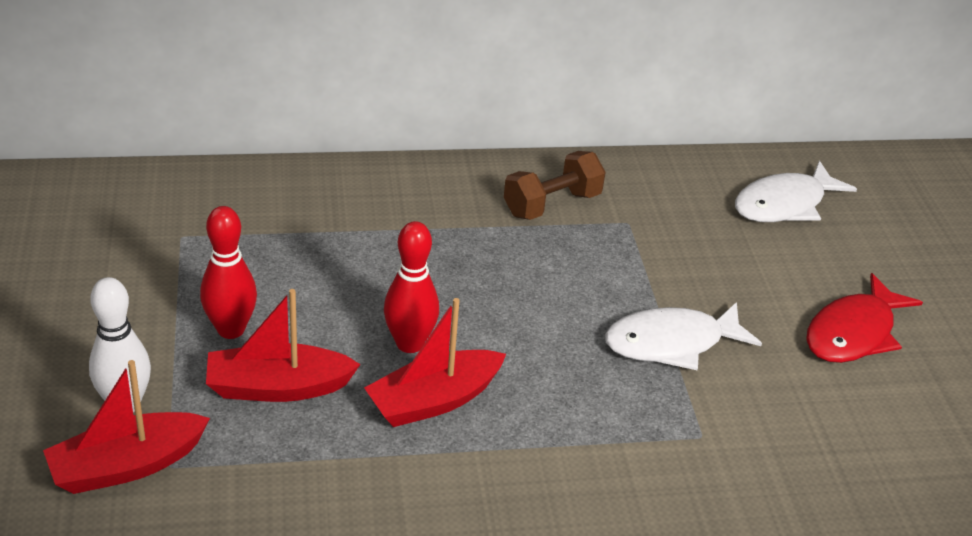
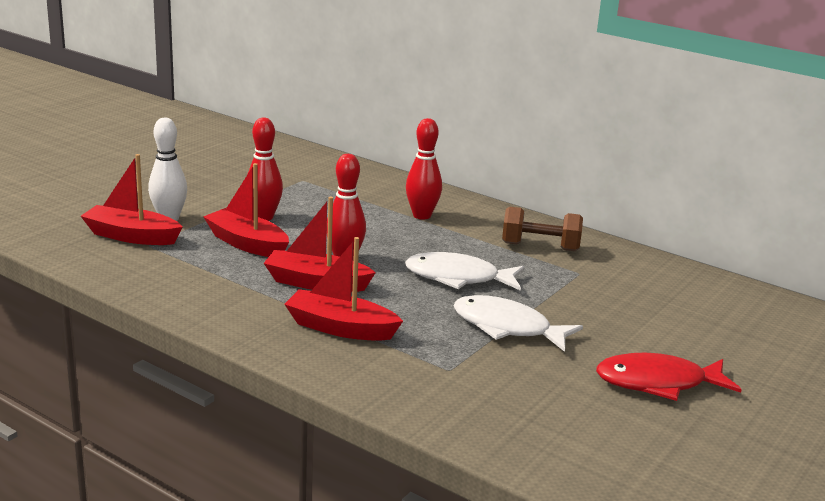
camera: 45 degrees right, 15 degrees down
(387, 222) = (422, 215): none -> red bowling pin
(546, 451) = (340, 328): none -> red boat
(784, 204) = (721, 311): white fish -> white fish (458, 278)

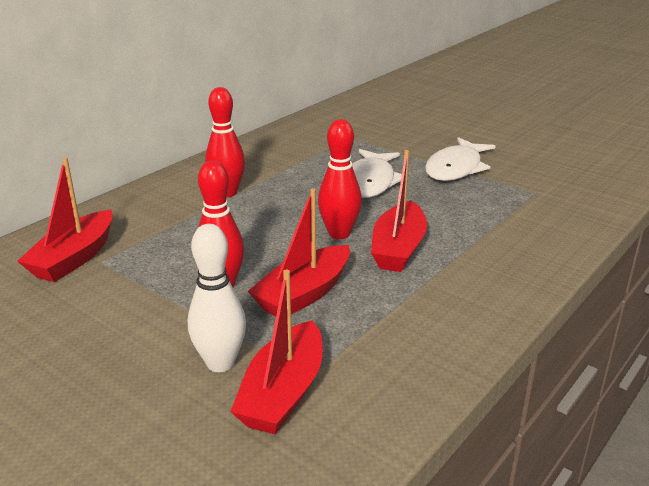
camera: 85 degrees left, 5 degrees up
(340, 328) = (488, 236): red boat -> red boat (74, 258)
(540, 247) = (301, 147): brown dumbbell -> none
(658, 383) = (513, 129): red fish -> none

